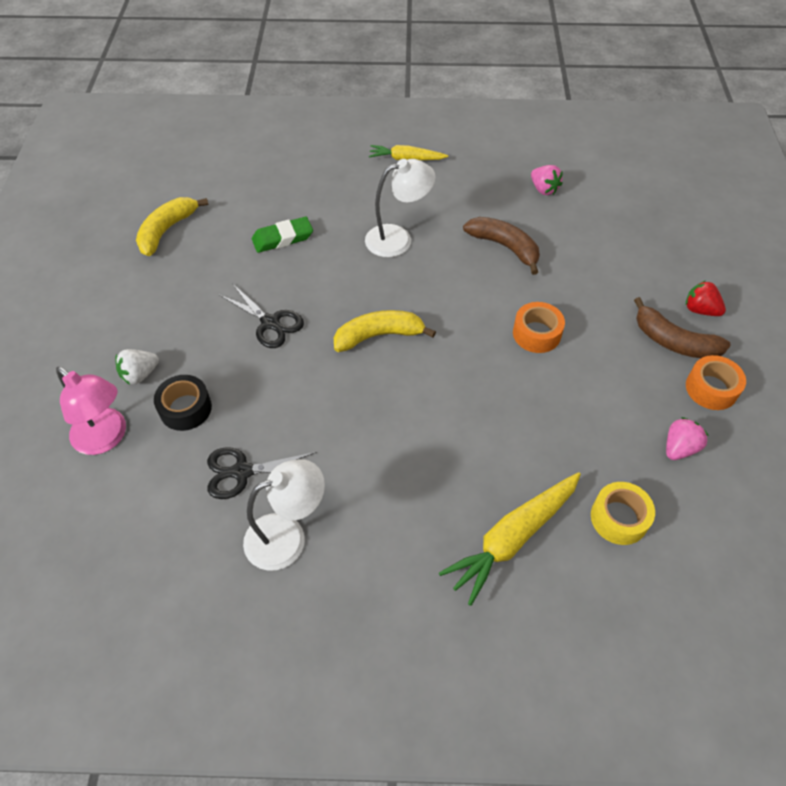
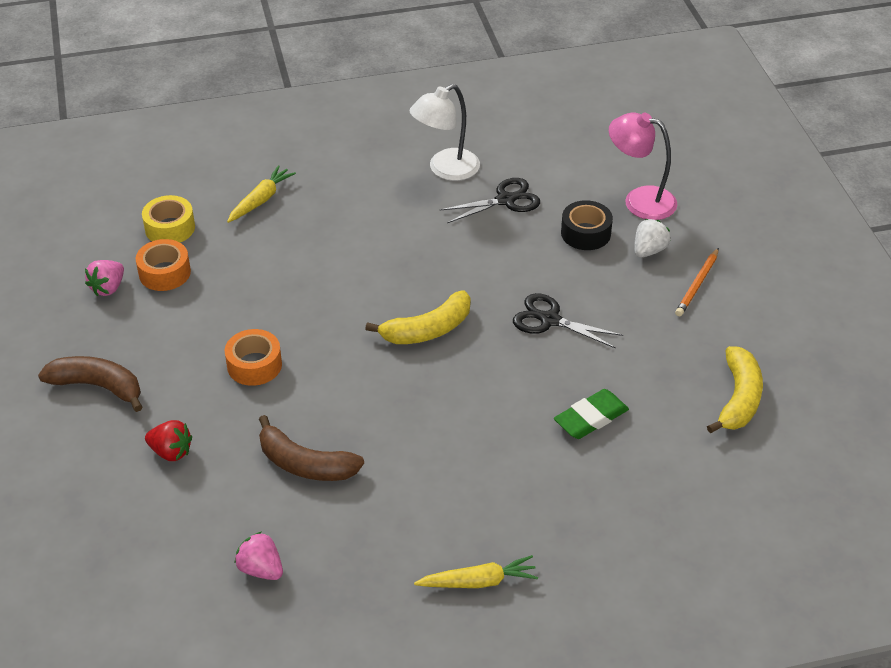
camera: 165 degrees right, 10 degrees down
(124, 329) = (697, 284): none -> orange pencil
(398, 238) = (446, 447): white lamp -> none
(512, 538) = (261, 200): yellow carrot -> yellow carrot, size x0.62
(700, 310) = (60, 429): red strawberry -> red strawberry (171, 452)
(711, 388) = (65, 346): orange tape -> orange tape (164, 273)

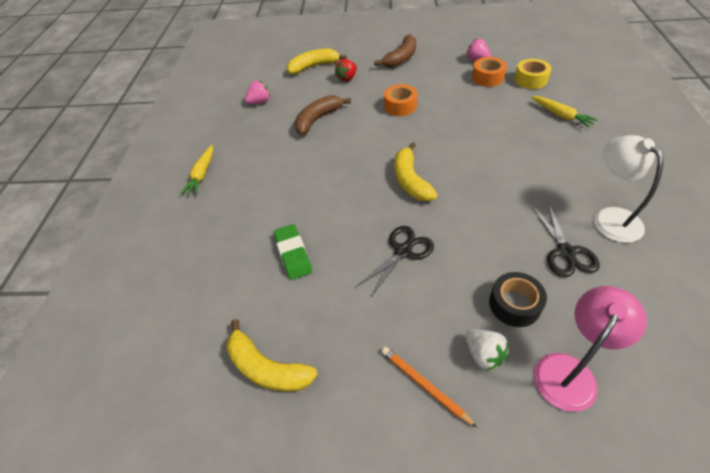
camera: 110 degrees right, 5 degrees up
(128, 516) = (313, 67): none -> yellow banana

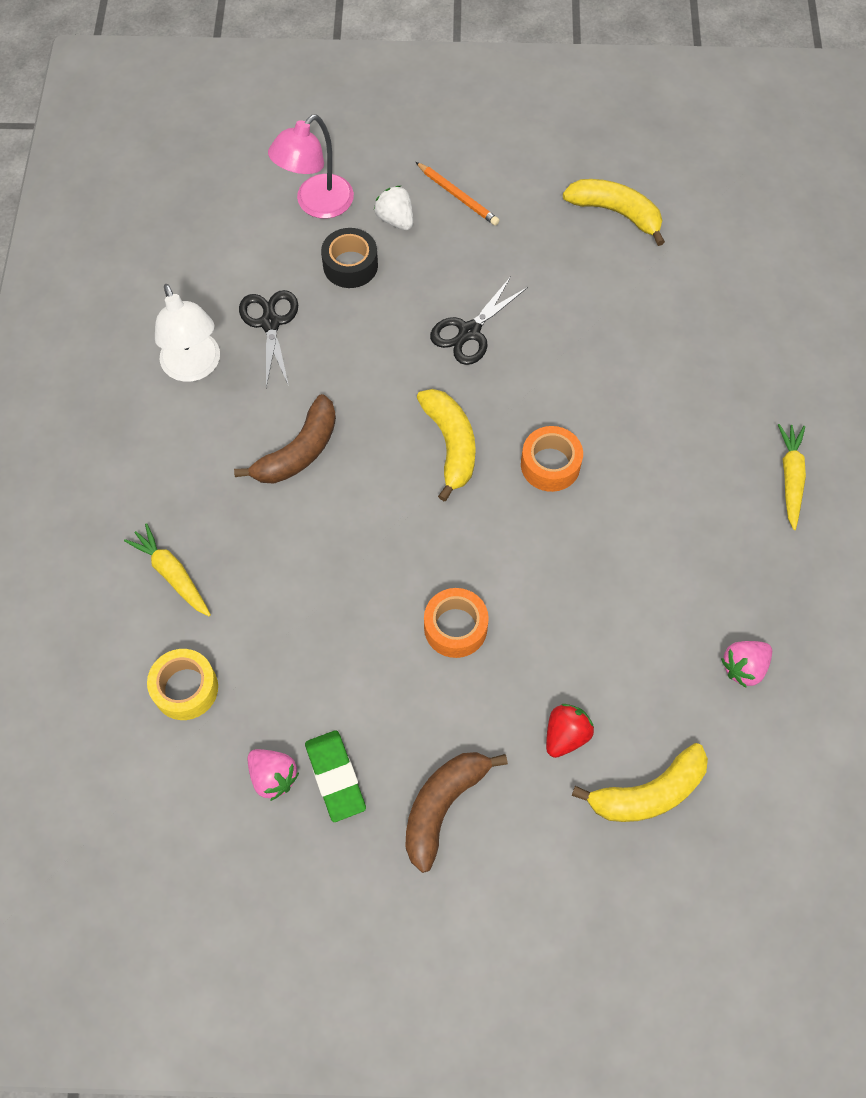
camera: 175 degrees right, 15 degrees up
(293, 254) = (611, 334): green eraser -> green eraser (335, 777)
(318, 119) = (613, 601): brown banana -> brown banana (298, 451)
(487, 78) = (268, 705): orange tape -> orange tape (550, 465)

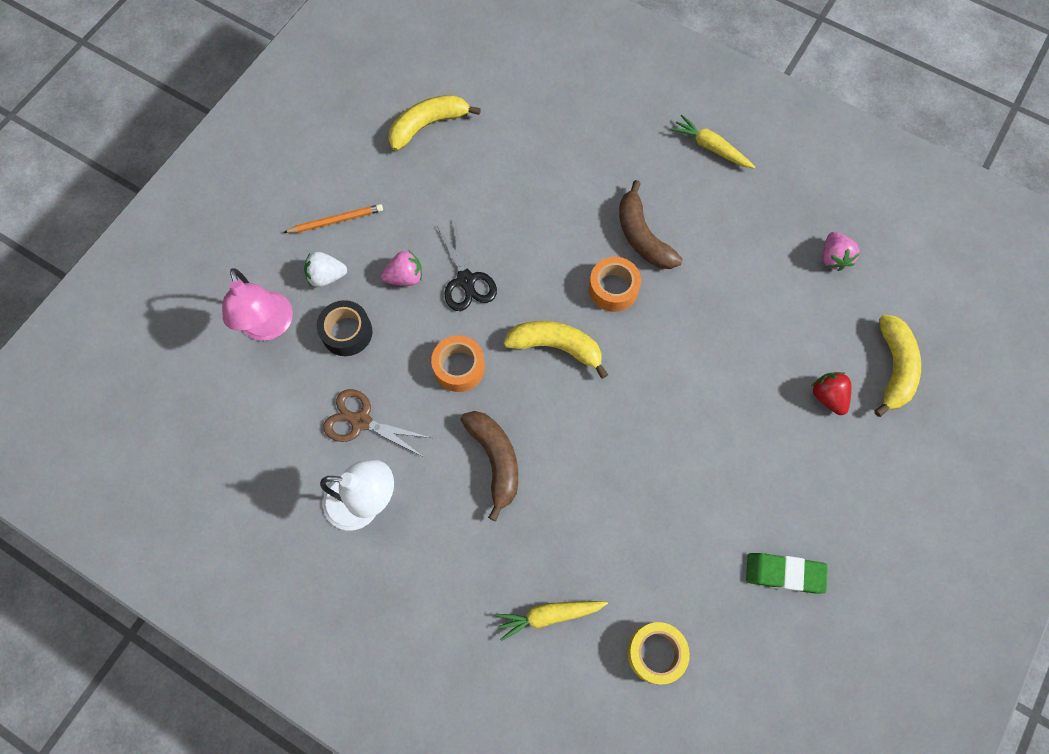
camera: 60 degrees left, 5 degrees up
(270, 323) = (361, 421): black scissors -> brown scissors
(273, 777) = (762, 620): pink strawberry -> pink strawberry (405, 277)
(443, 806) = (842, 508): brown banana -> brown banana (642, 236)
(455, 627) = (708, 425): orange tape -> orange tape (459, 367)

